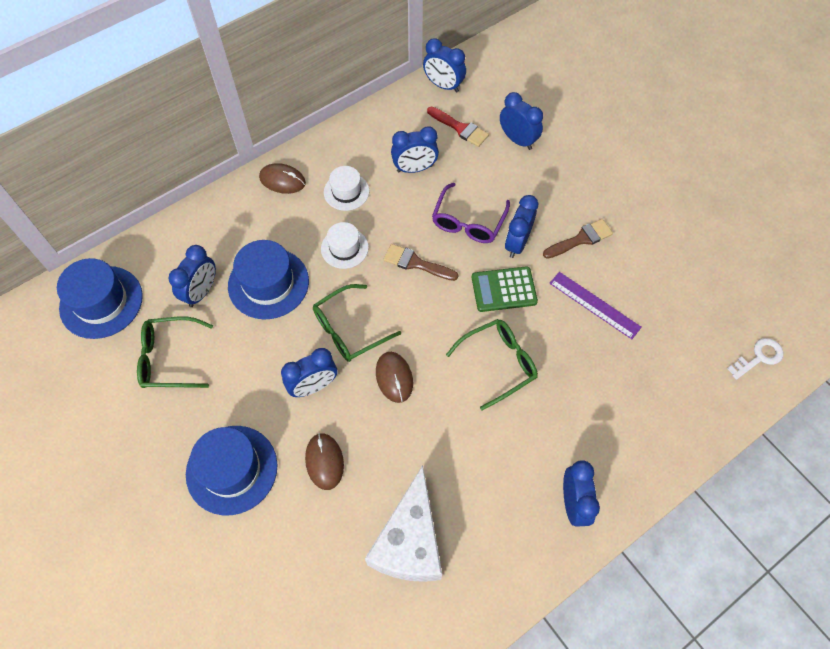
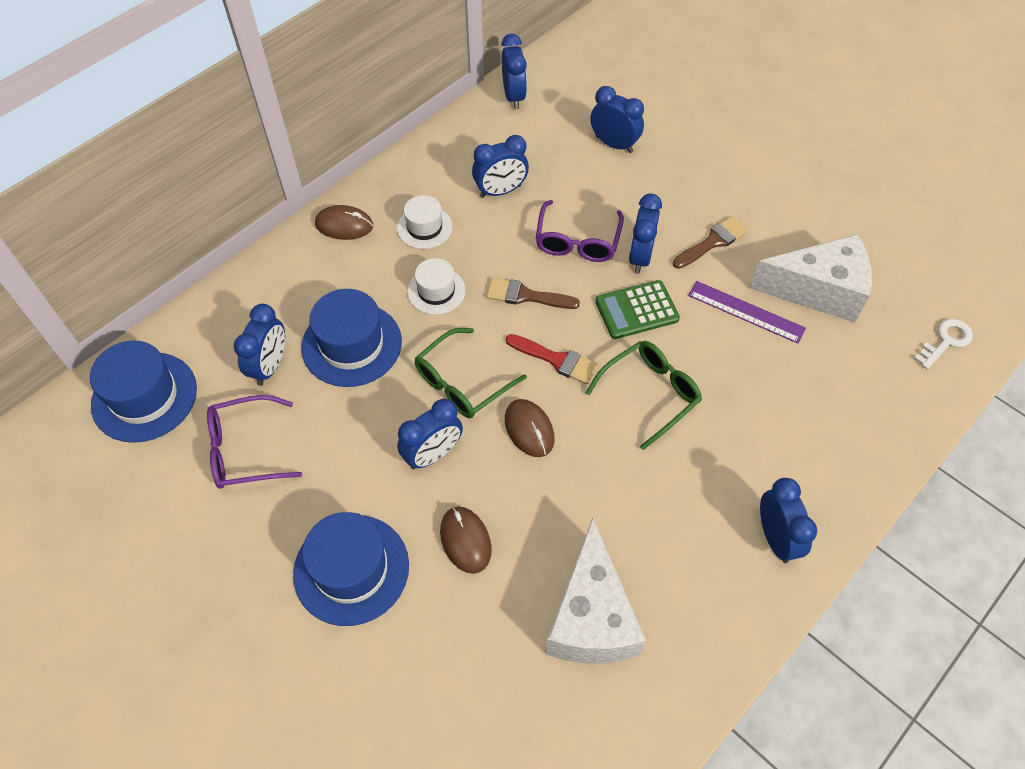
camera: 10 degrees left, 5 degrees down
(169, 358) = (245, 450): green glasses -> purple glasses
(443, 85) = (514, 96): blue clock -> blue clock turned 120 degrees counterclockwise
(460, 128) = (544, 140): red brush -> red brush (556, 360)
(660, 295) = (818, 290): none -> white cheese

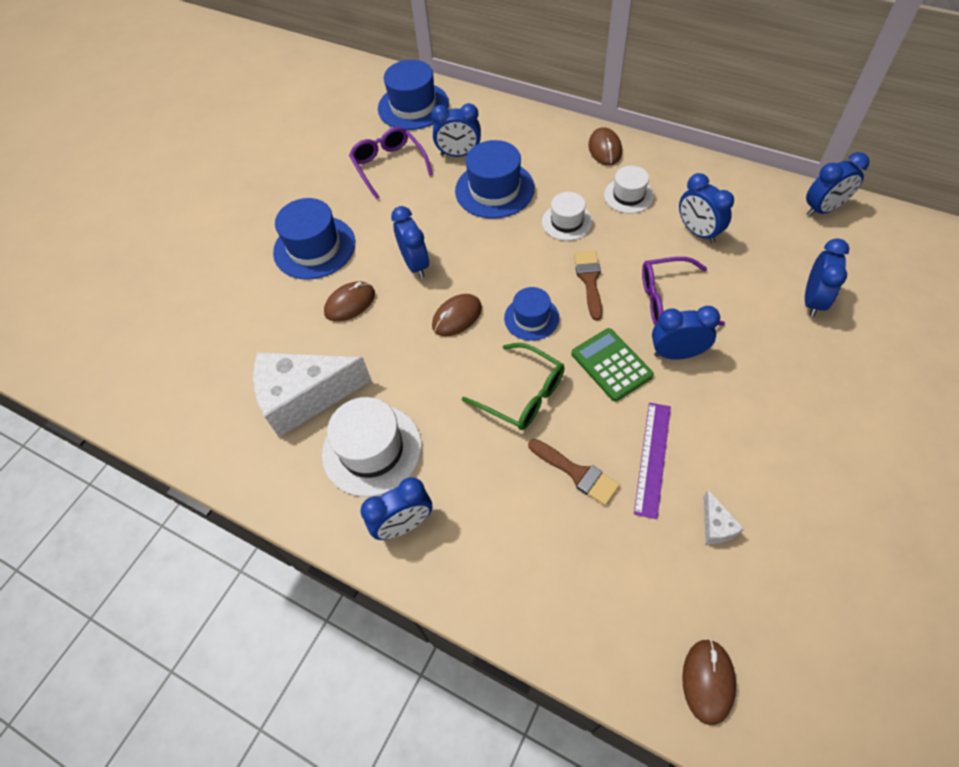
camera: 80 degrees right, 0 degrees up
(433, 454) = (415, 264): blue clock -> blue clock turned 150 degrees counterclockwise
(462, 383) = (485, 263): green glasses -> none
(556, 360) = (531, 318): red brush -> blue hat
(680, 553) = (372, 450): none -> white hat
(712, 242) = (729, 412): brown brush -> brown brush (577, 473)
(818, 290) = (716, 526): white cheese -> white cheese, size x0.41
(946, 341) = (708, 681): white key -> brown mouse

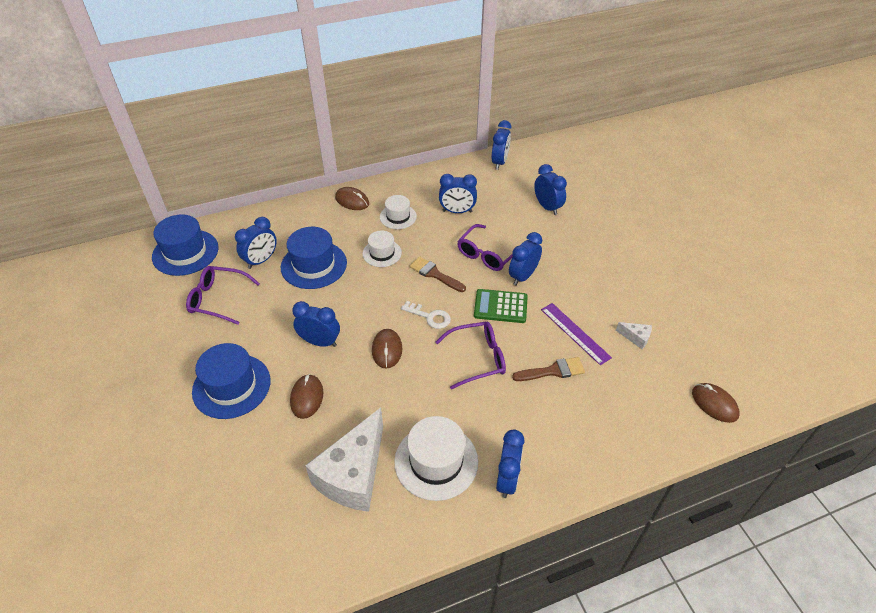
camera: 55 degrees left, 10 degrees down
(522, 394) = (477, 358): green glasses -> purple glasses
(531, 318) = (430, 317): blue hat -> white key

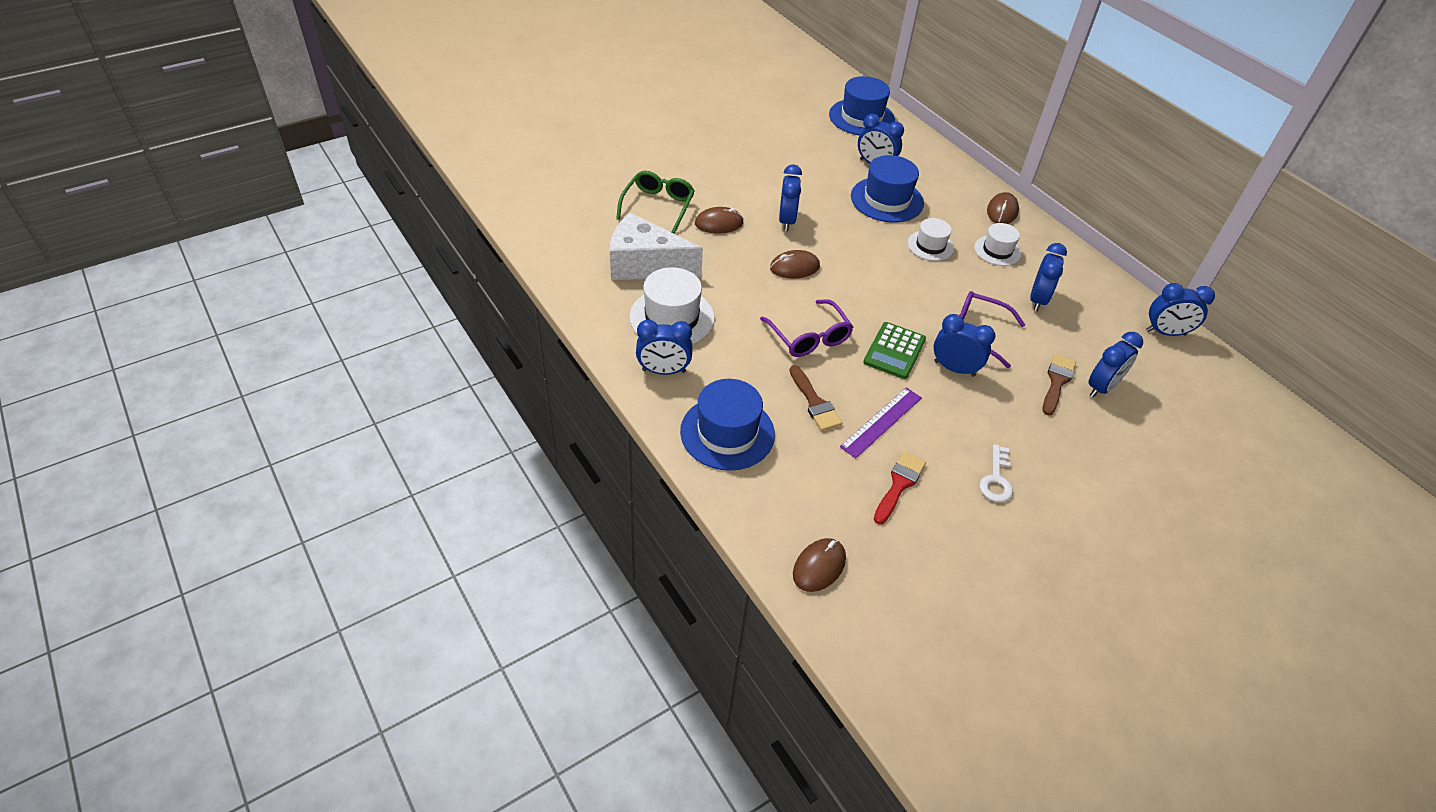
camera: 75 degrees right, 0 degrees up
(218, 299) = (812, 149): purple glasses -> none
(231, 386) = (717, 177): blue hat -> blue hat (727, 433)
(260, 448) = (658, 206): none -> green glasses
(430, 317) = (853, 294): white key -> white key (996, 479)
(435, 274) = (919, 291): brown brush -> brown brush (1057, 382)
(457, 211) = (1038, 300): blue clock -> blue clock turned 150 degrees counterclockwise
(500, 306) = (894, 351): green calculator -> green calculator turned 150 degrees counterclockwise
(636, 338) = (899, 484): white cheese -> red brush

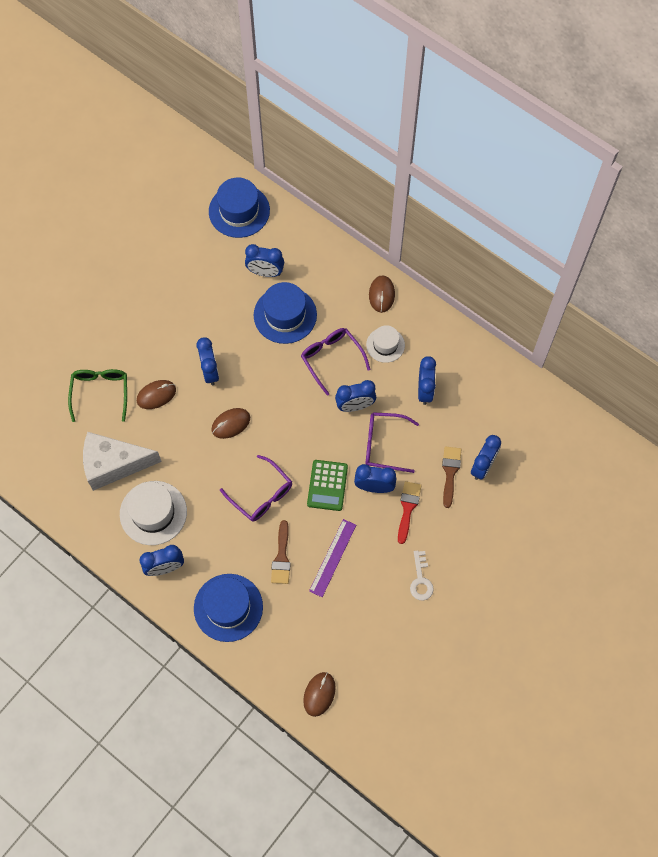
camera: 15 degrees left, 20 degrees up
(814, 402) = (281, 557): brown brush -> brown brush turned 45 degrees clockwise
(899, 484) = (356, 609): red brush -> red brush (408, 508)
(930, 246) = (331, 359): white hat -> purple glasses
(1165, 333) = (524, 391): blue clock -> blue clock (355, 406)

